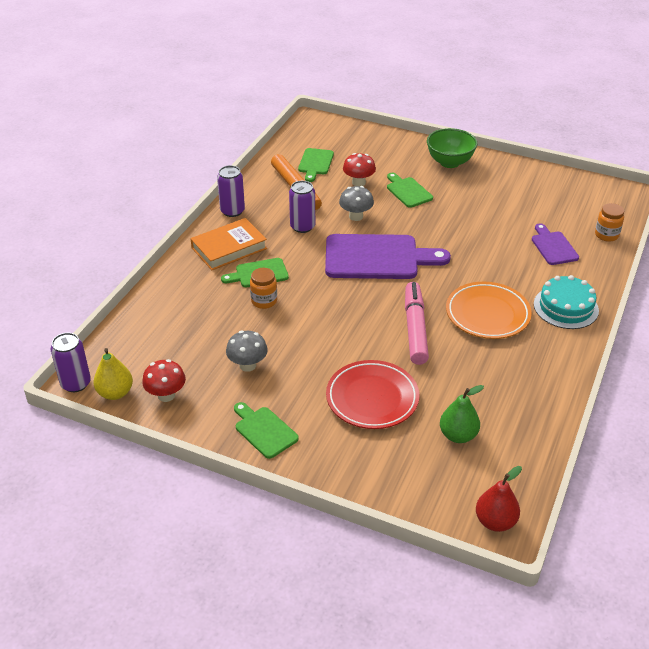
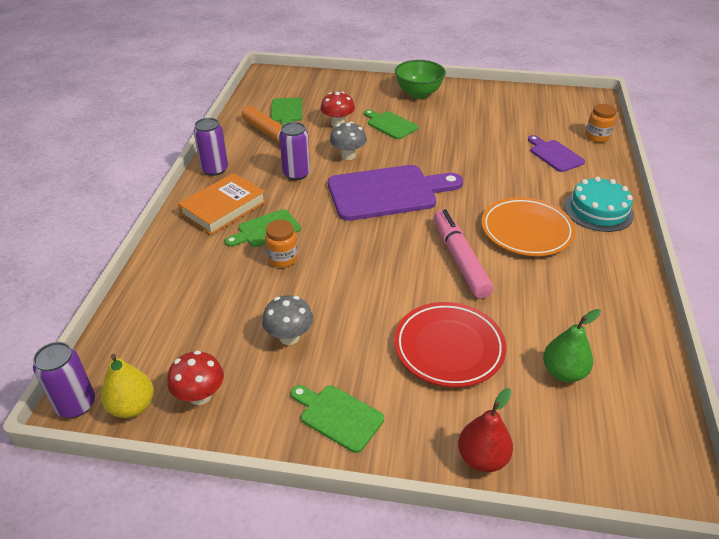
camera: 15 degrees left, 0 degrees up
(495, 521) = (659, 473): red pear -> red pear (482, 458)

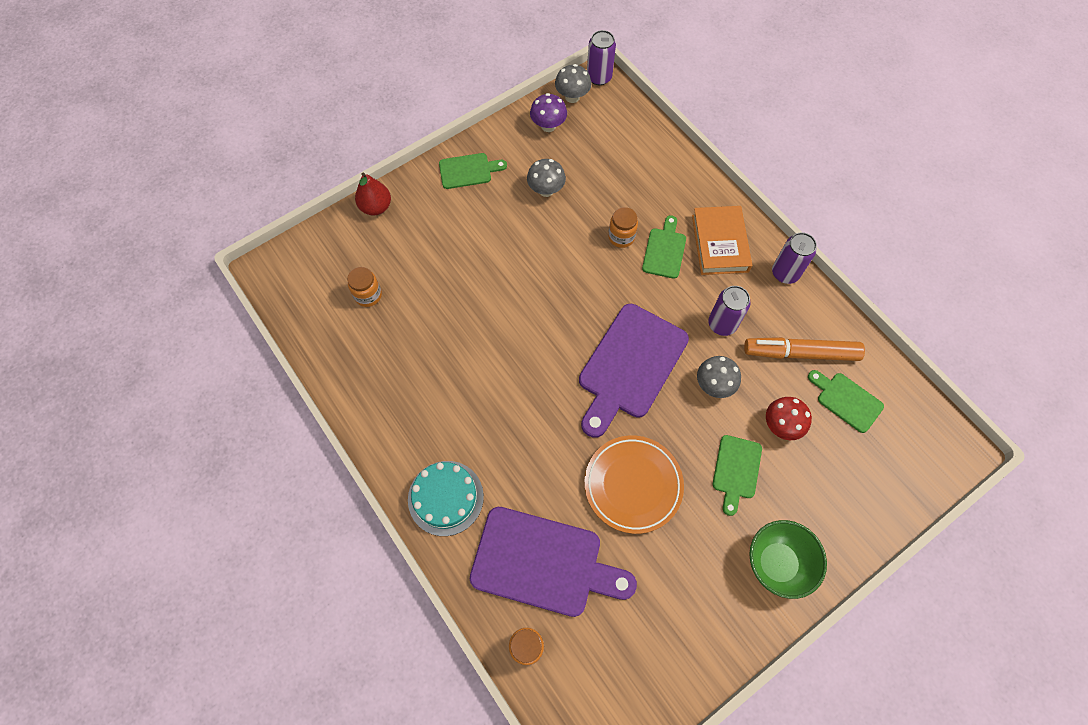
camera: 135 degrees right, 25 degrees up
(132, 406) = (572, 97): yellow pear -> grey mushroom
(200, 396) = (548, 126): red mushroom -> purple mushroom
(390, 124) = (736, 470): green cutting board -> green cutting board turned 105 degrees clockwise
(449, 348) = (449, 257): red plate -> none
(459, 259) = (507, 338): pink marker -> none
(526, 231) = (484, 414): orange plate -> orange plate (633, 485)
(554, 155) = (543, 563): purple cutting board -> purple cutting board, size x1.93
(563, 372) = (368, 295): green pear -> orange jar

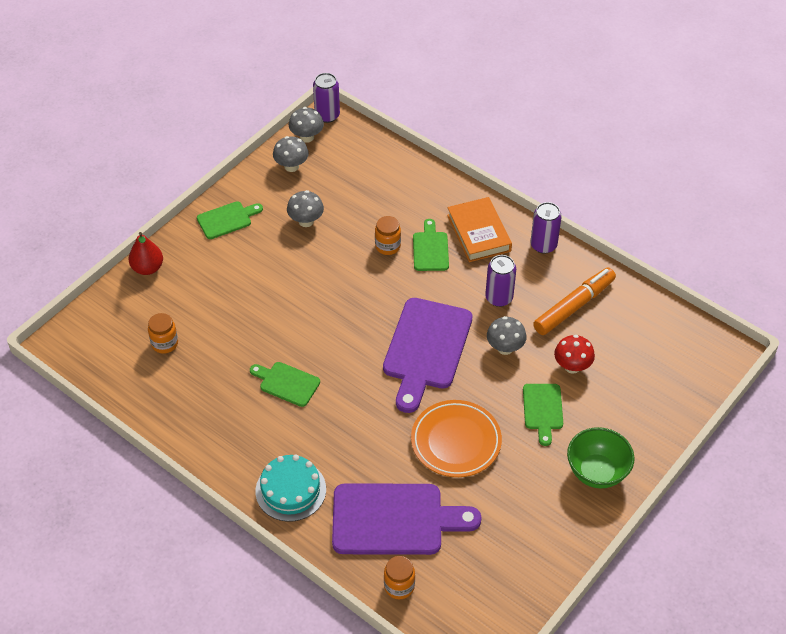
camera: 15 degrees left, 15 degrees down
(548, 126) = (291, 166): purple mushroom -> grey mushroom
(800, 353) = (574, 306): orange marker -> orange marker turned 150 degrees clockwise
(846, 400) = (623, 334): green cutting board -> green cutting board (287, 383)

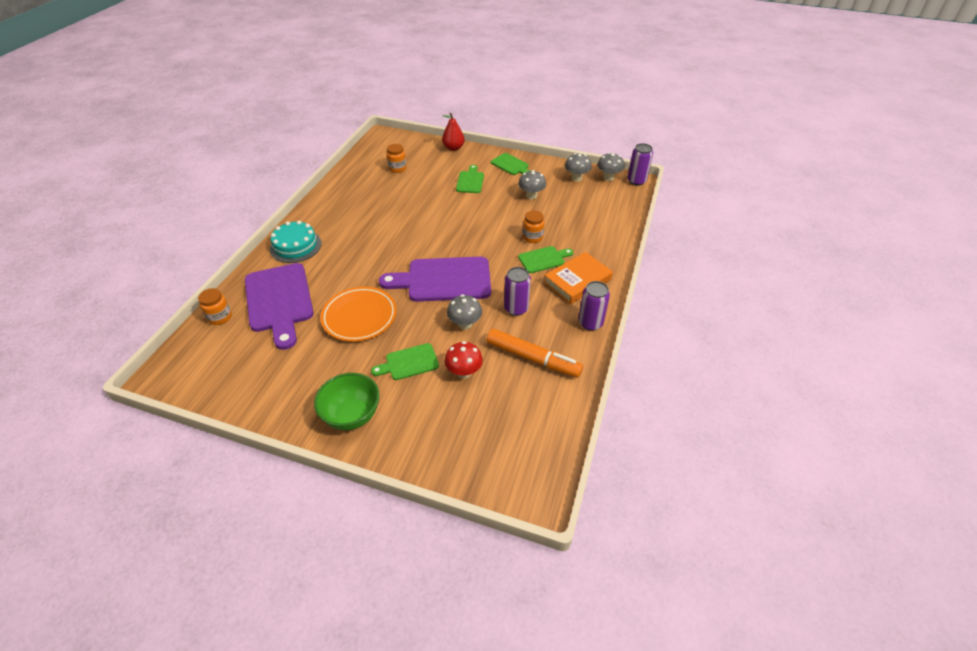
camera: 70 degrees right, 5 degrees down
(287, 383) = (385, 222): green cutting board -> green cutting board (470, 181)

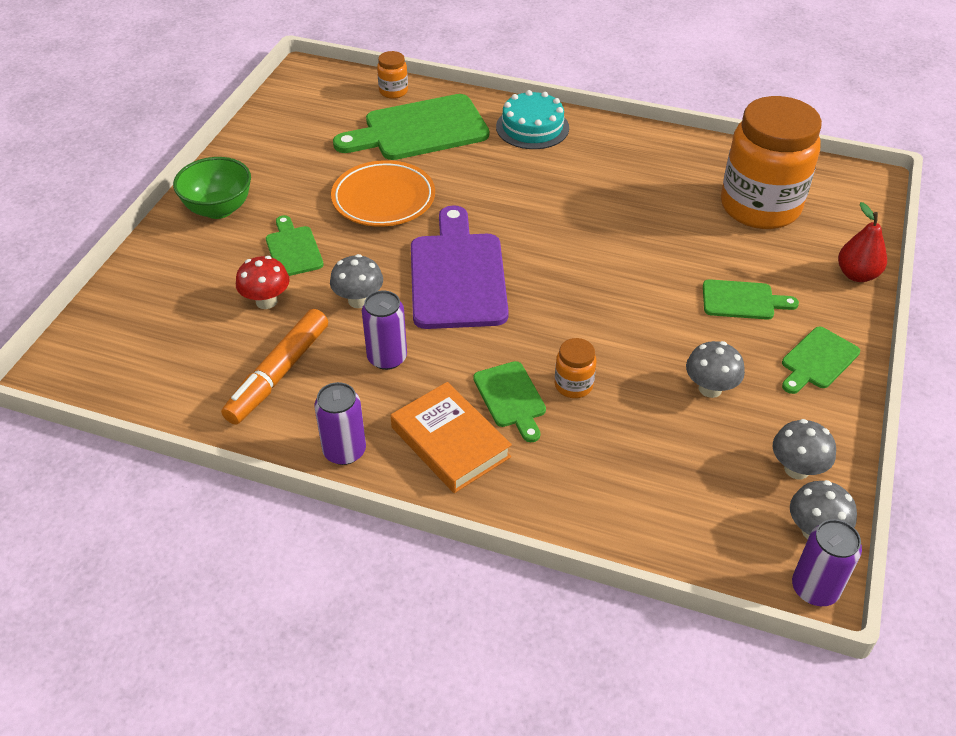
camera: 90 degrees right, 0 degrees up
(279, 301) = (419, 129): purple cutting board -> green cutting board
(397, 168) = (760, 207): orange jar -> orange jar, size x2.46

